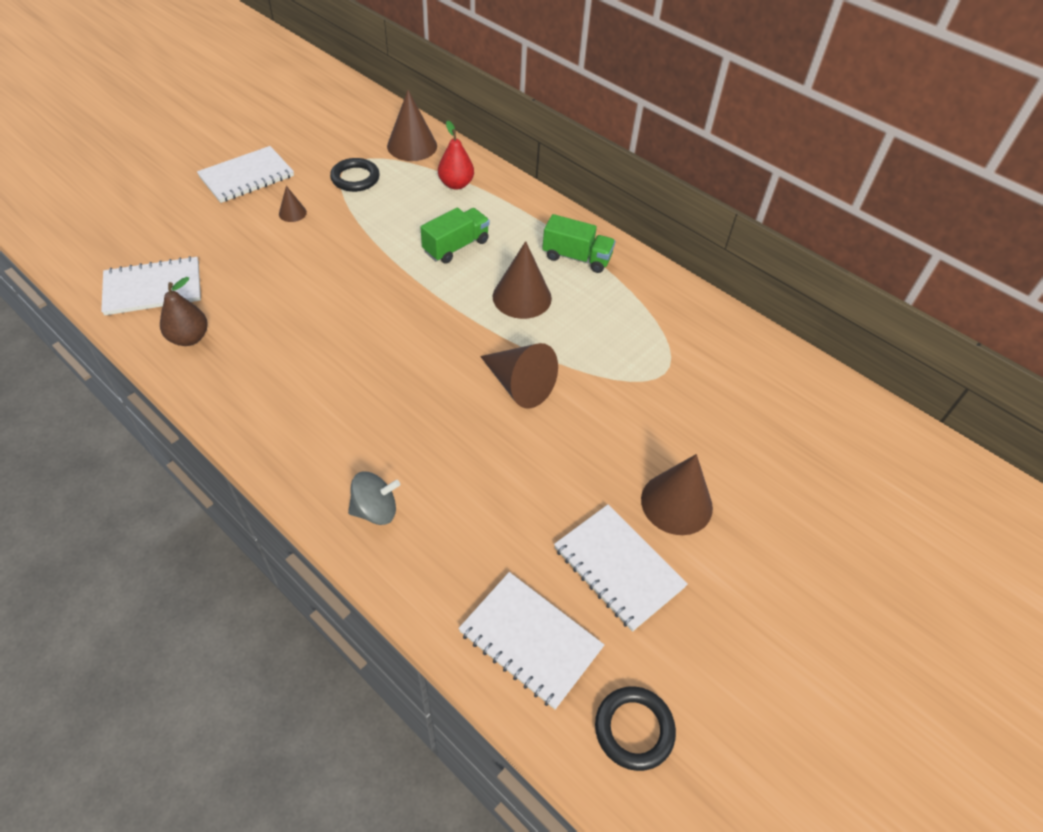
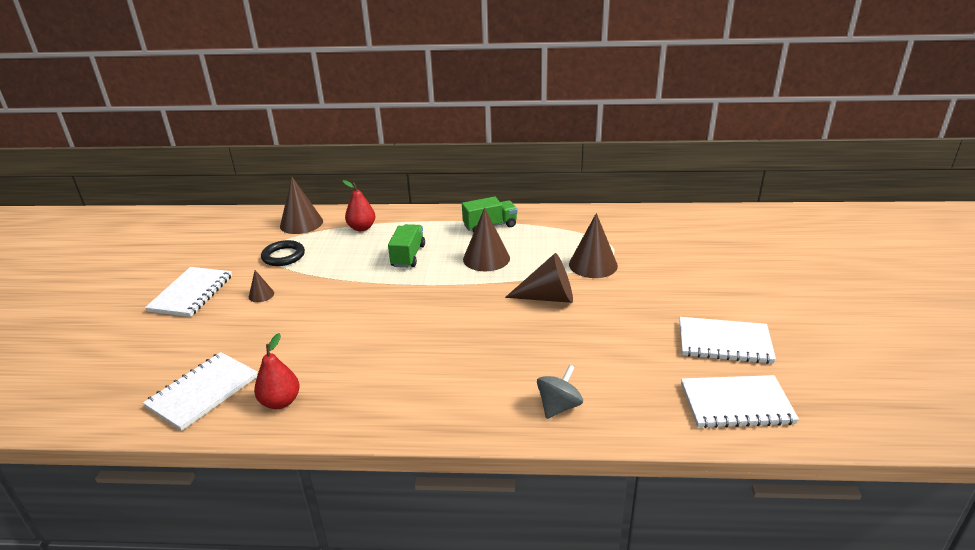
camera: 35 degrees left, 20 degrees down
(189, 338) = (280, 402): brown pear -> red pear
(634, 729) = (840, 403): black ring -> none
(676, 503) = (706, 298): brown cone -> brown cone (593, 265)

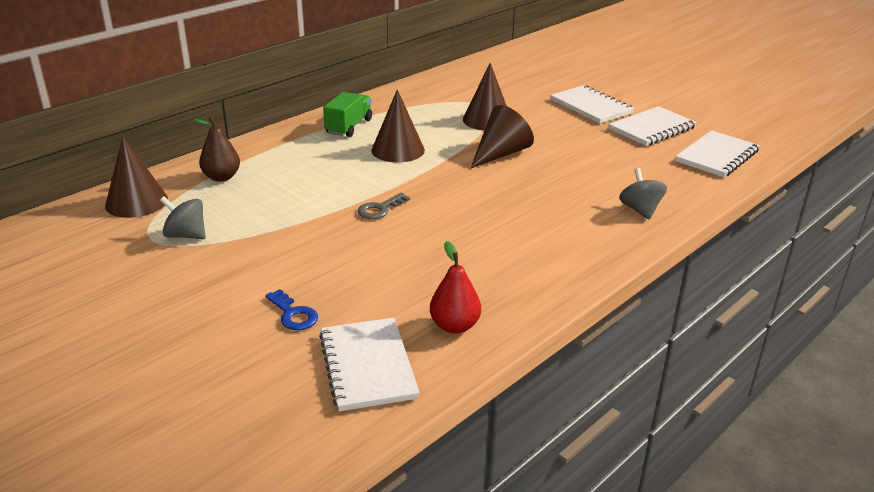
camera: 50 degrees left, 0 degrees up
(191, 293) = (149, 315): white notebook -> white notebook (591, 107)
(235, 335) = (293, 314): none -> blue key
(261, 295) = (241, 274): brown cone -> none
(283, 256) = (186, 235): black ring -> grey spinning top
(362, 228) = (221, 177): red pear -> brown pear
(395, 296) = (380, 209): none -> grey key
(408, 256) = (323, 178): green truck -> none

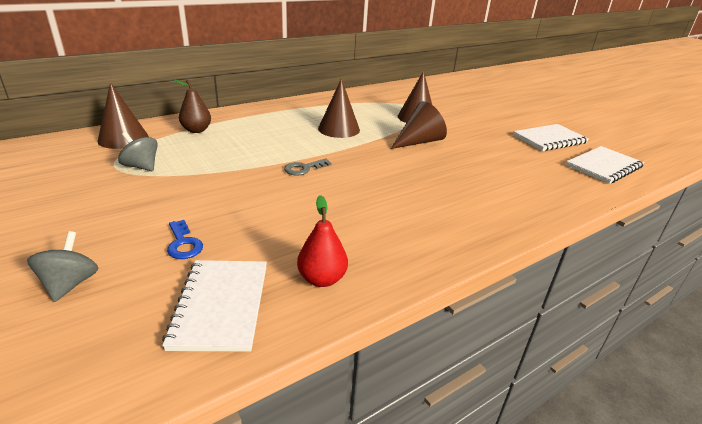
camera: 10 degrees right, 0 degrees up
(349, 127) = (309, 109): green truck -> none
(591, 107) = (502, 118): white notebook -> none
(640, 210) = (527, 200): grey spinning top -> grey spinning top (70, 284)

